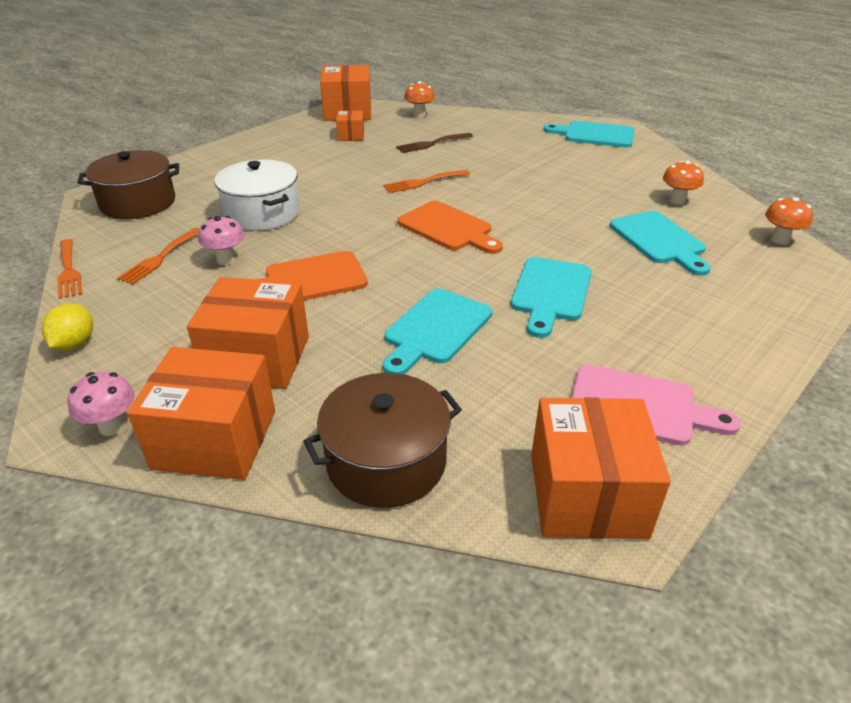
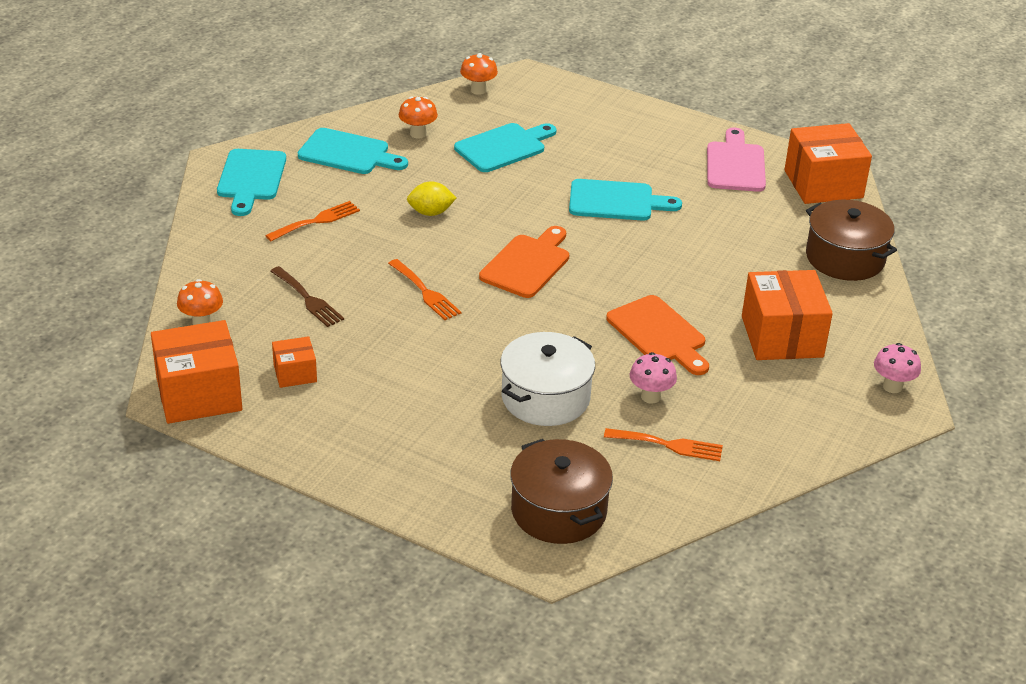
camera: 105 degrees left, 0 degrees up
(69, 271) = (723, 504): orange fork -> orange fork (317, 221)
(75, 344) = (823, 447): yellow lemon -> yellow lemon (431, 212)
(215, 439) = (872, 334): orange box -> none
(435, 329) = (697, 254): turquoise cutting board -> turquoise cutting board (348, 153)

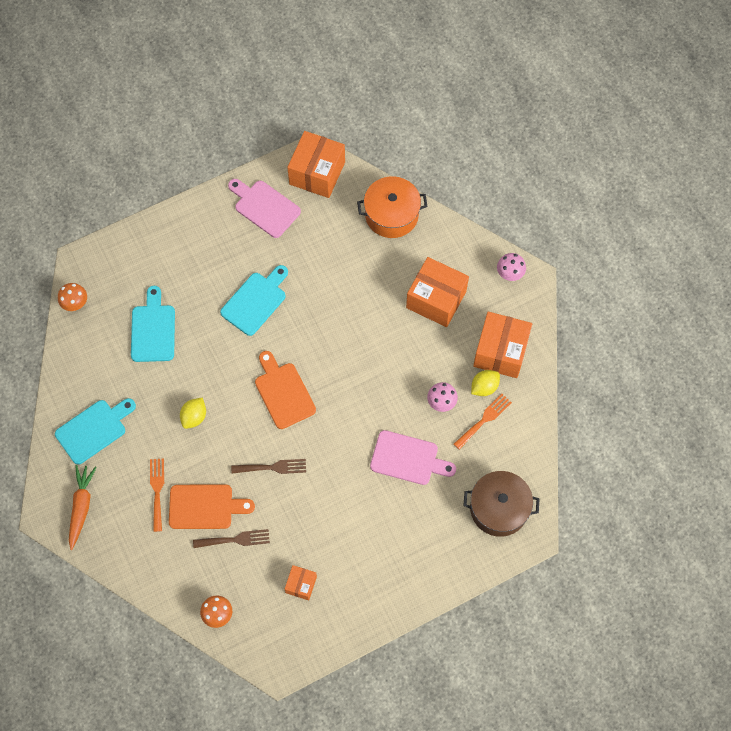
camera: 55 degrees left, 30 degrees up
(199, 394) = (286, 649): orange box -> orange box (500, 352)
(251, 178) = (81, 507): turquoise cutting board -> orange carrot
(418, 134) = (101, 373): orange mushroom -> none
(426, 292) = (273, 467): orange fork -> brown fork
(545, 398) = (408, 459): white pot -> pink cutting board
(659, 334) = (393, 362): orange cutting board -> orange cutting board (205, 507)
(713, 426) = (484, 387): none -> yellow lemon
(845, 258) = (391, 215): brown pot -> orange pot

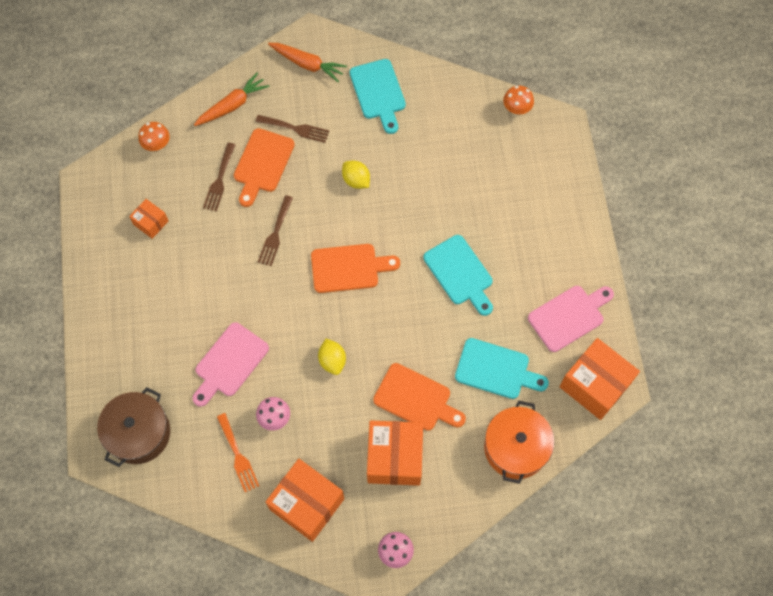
camera: 110 degrees right, 0 degrees up
(150, 560) = (232, 105): none -> orange carrot
(153, 330) = (463, 170): turquoise cutting board -> turquoise cutting board (496, 370)
(157, 491) = (296, 129): orange fork -> brown fork
(381, 300) = (416, 399): none -> orange cutting board
(436, 299) = (394, 458): orange box -> orange box turned 45 degrees counterclockwise
(484, 387) = (274, 470): yellow lemon -> yellow lemon (332, 361)

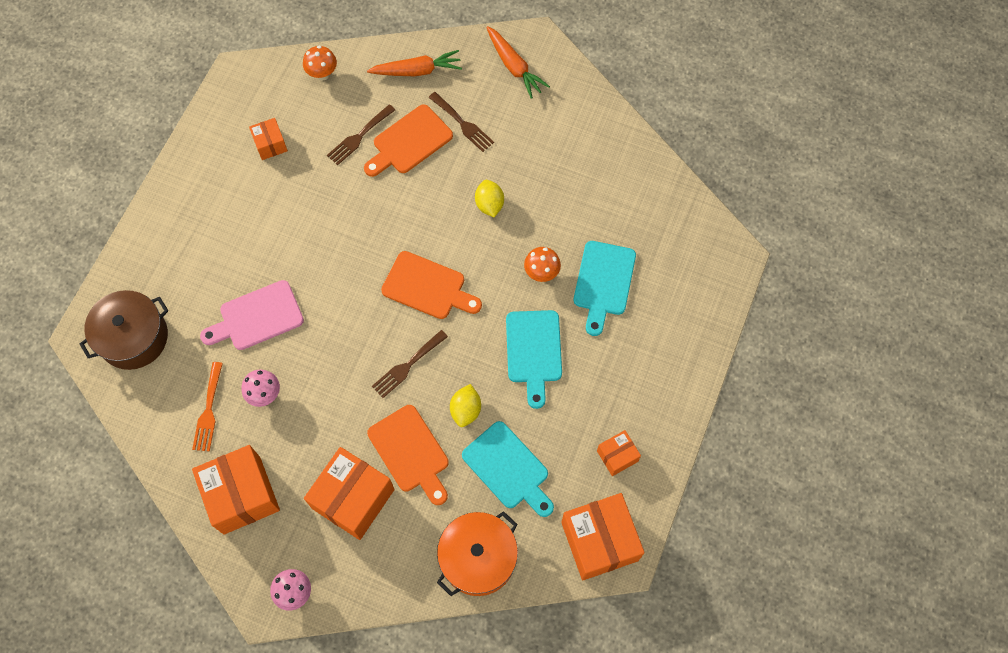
camera: 30 degrees right, 0 degrees up
(275, 234) = (378, 216): brown fork -> brown fork (407, 366)
(332, 361) = (354, 369): yellow lemon -> yellow lemon (466, 410)
(378, 92) = (566, 129): turquoise cutting board -> turquoise cutting board (603, 282)
(516, 110) = (696, 217): orange mushroom -> orange mushroom (541, 273)
(569, 316) = (617, 456): pink cutting board -> orange box

